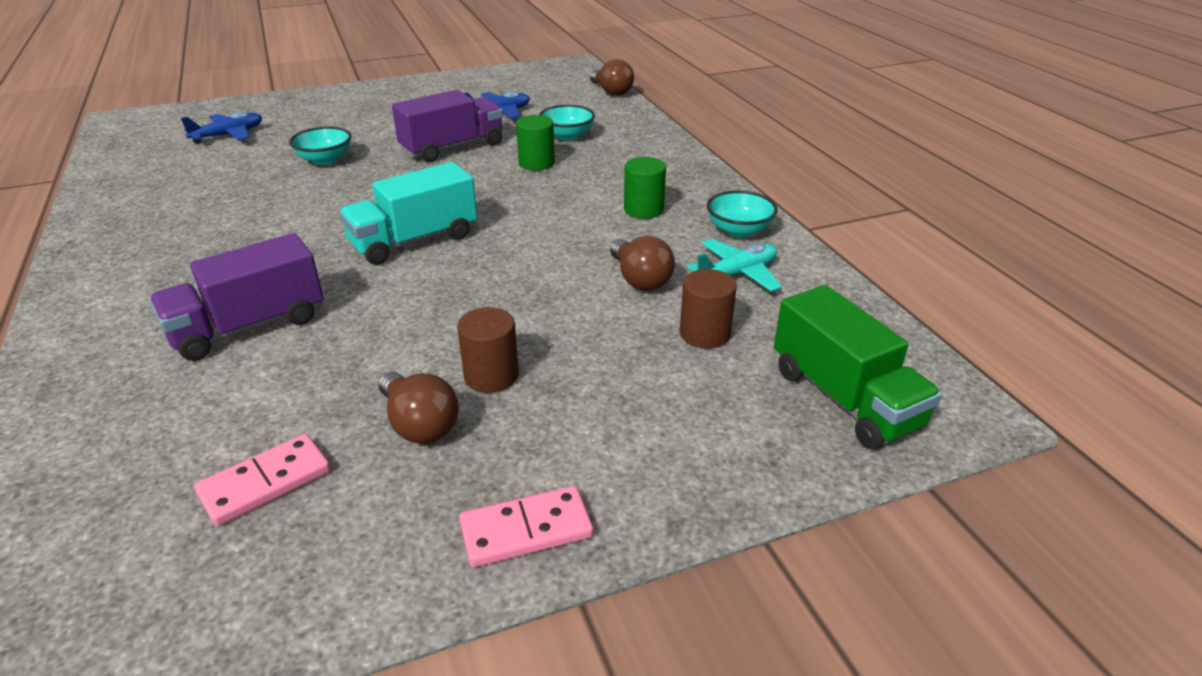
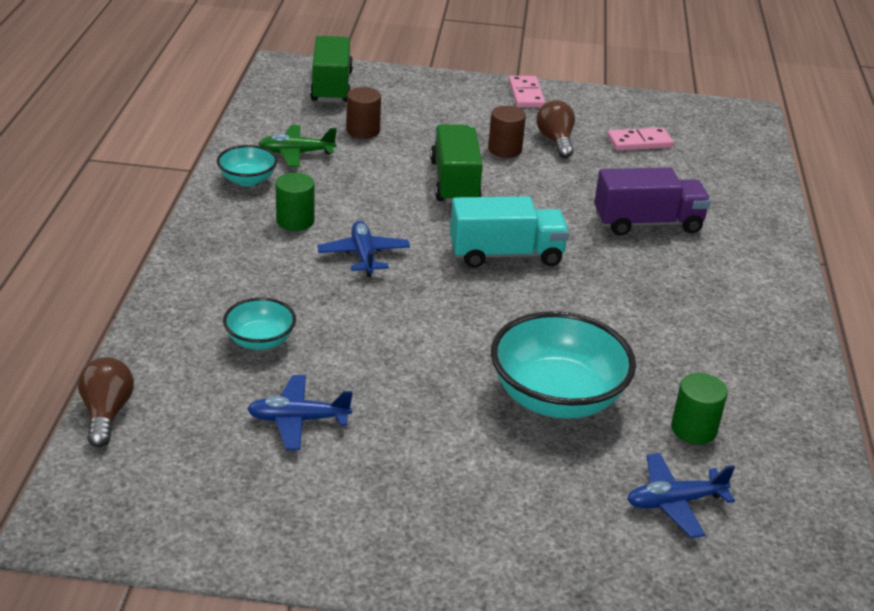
camera: 155 degrees left, 0 degrees up
(325, 160) = (556, 397): turquoise bowl -> turquoise bowl, size x1.91
(452, 148) = (403, 367): purple truck -> none
(523, 300) = (455, 182): none -> green truck
(526, 530) = (526, 94): pink domino -> pink domino turned 75 degrees clockwise
(536, 163) = (333, 308): green cylinder -> green cylinder (693, 429)
(551, 201) = (363, 255): none -> blue plane
(640, 279) = (364, 170): brown light bulb -> none
(737, 274) = (296, 153): turquoise plane -> green plane

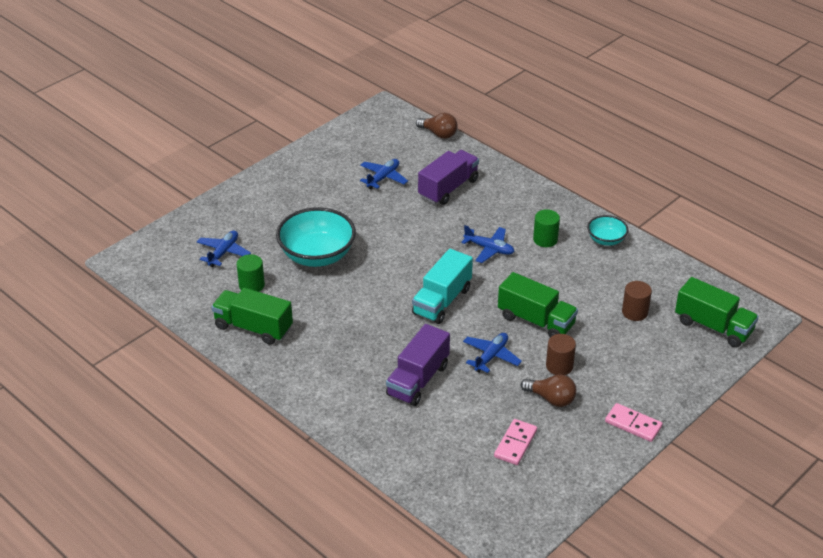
camera: 130 degrees right, 5 degrees up
(260, 340) = (448, 188): turquoise bowl -> purple truck
(296, 153) = (625, 271): green plane -> none
(548, 191) = (491, 356): none -> blue plane
(756, 382) = (253, 328): none -> green truck

